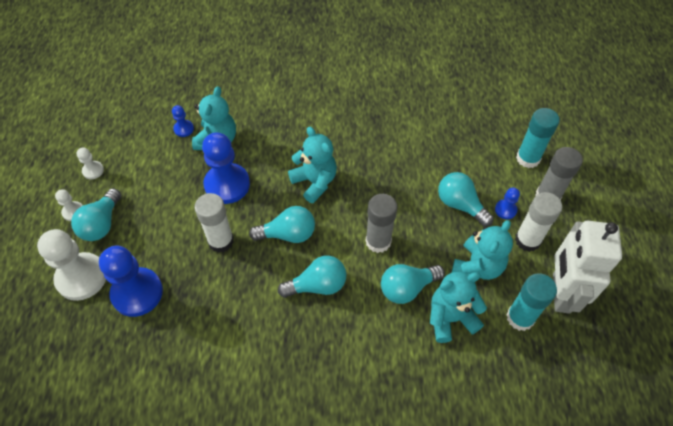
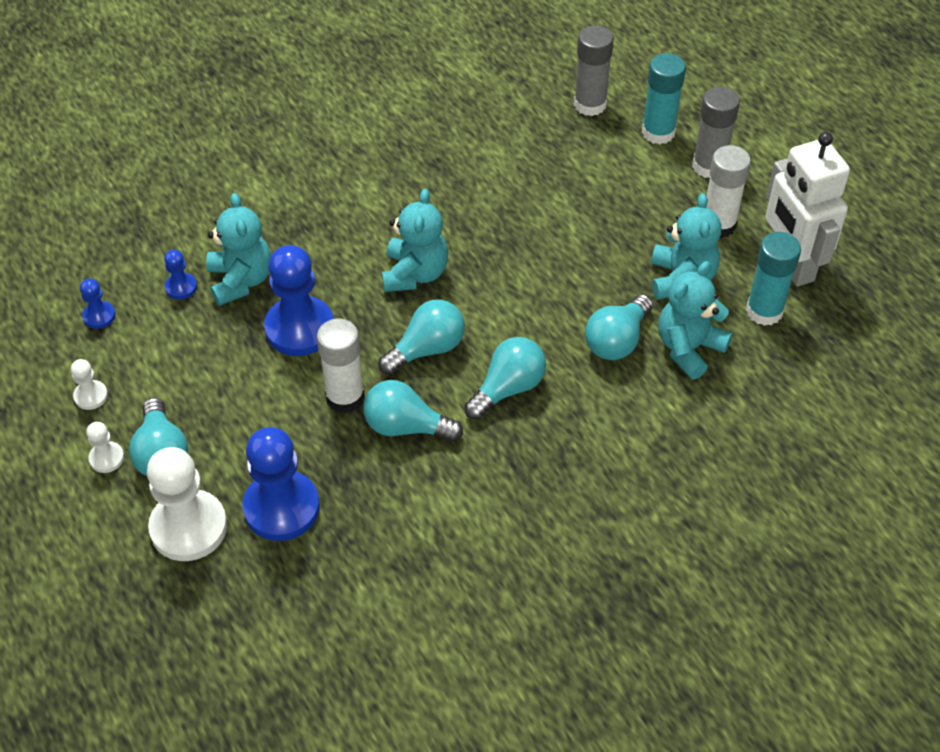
camera: 30 degrees left, 5 degrees down
(314, 182) = (415, 274): turquoise teddy bear -> turquoise teddy bear turned 75 degrees clockwise
(378, 241) = (545, 306): grey glue stick -> grey glue stick (590, 104)
(460, 205) = (614, 220): turquoise light bulb -> turquoise light bulb (406, 427)
(505, 210) = (671, 202): blue pawn -> blue pawn (99, 316)

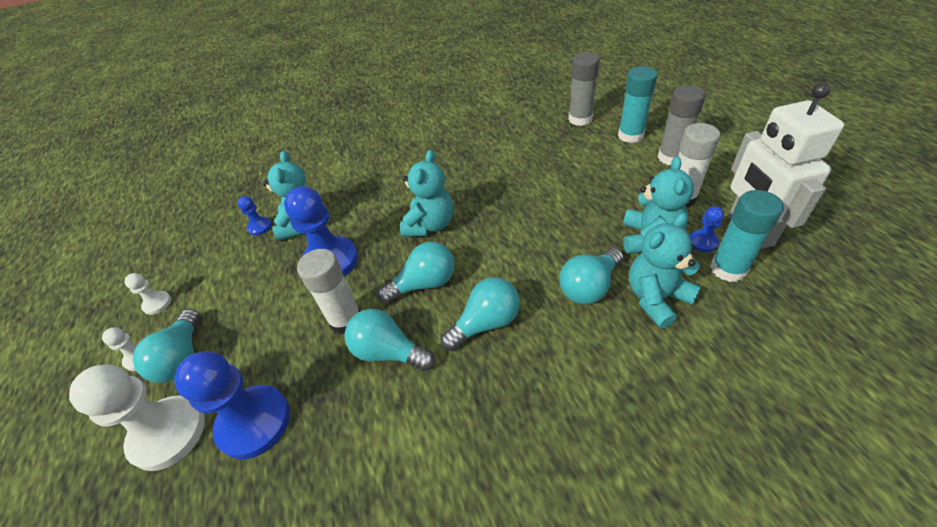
camera: 15 degrees right, 5 degrees down
(99, 316) = (195, 244): blue pawn -> blue pawn (703, 242)

